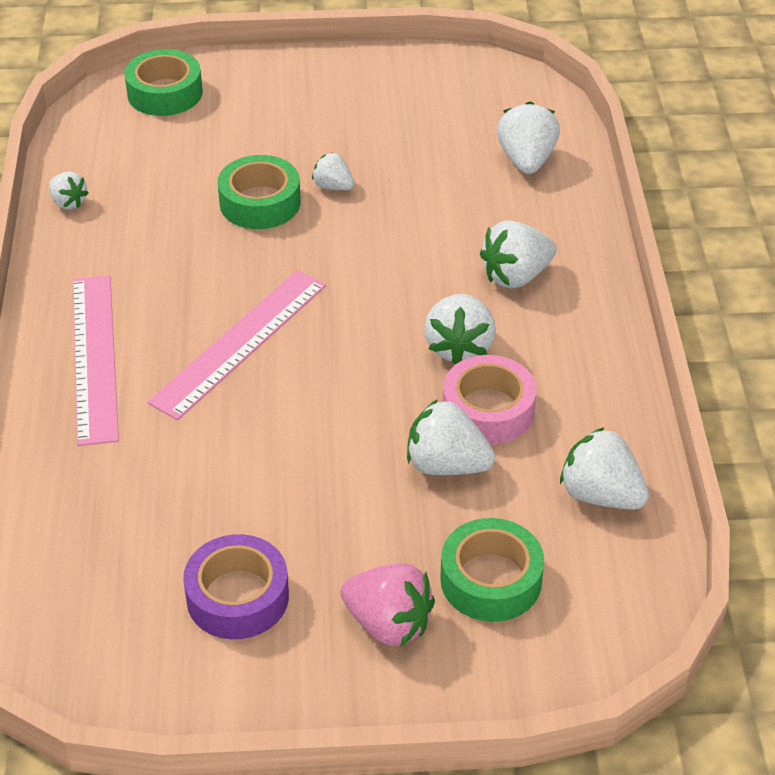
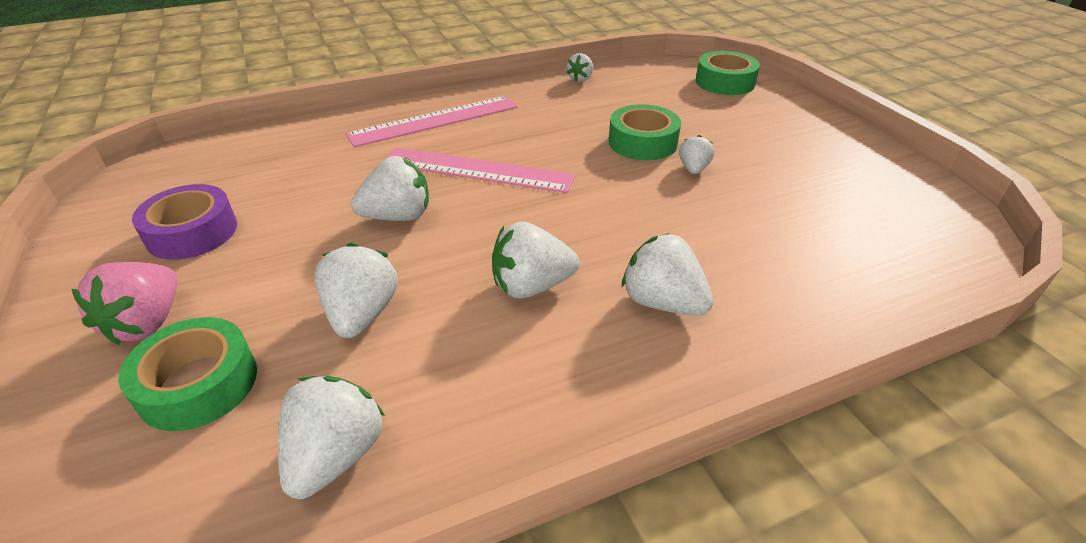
camera: 70 degrees right, 5 degrees down
(488, 410) = (448, 326): pink tape -> none
(526, 160) = (850, 270): white strawberry -> white strawberry (398, 216)

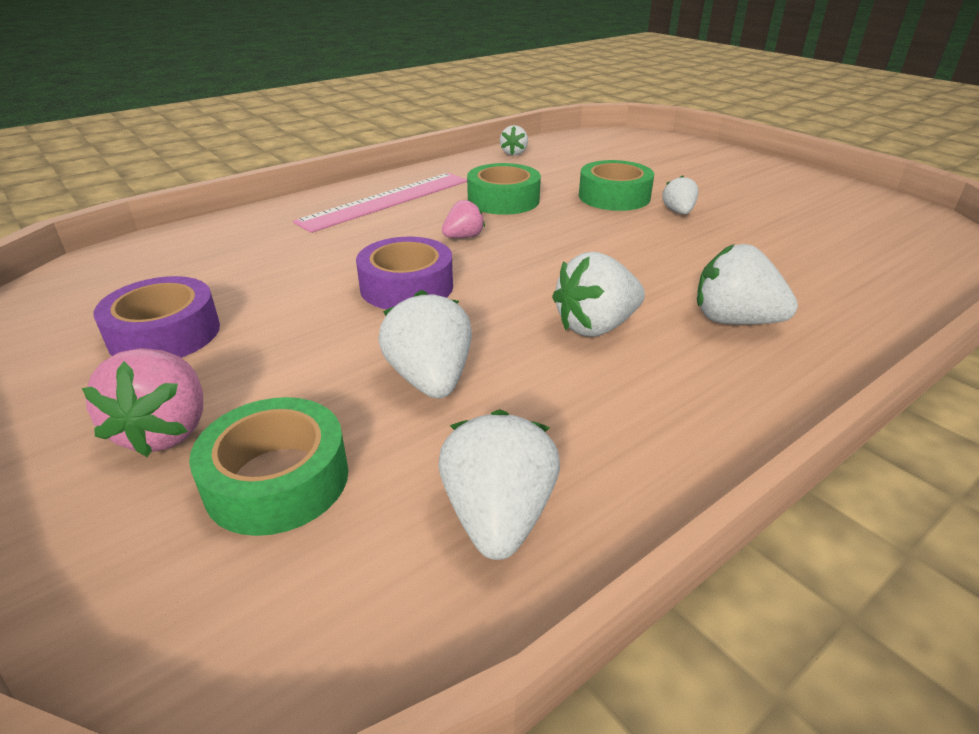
camera: 15 degrees left, 5 degrees down
(398, 216) = (406, 286): white strawberry -> purple tape
(477, 170) = (463, 237): pink ruler -> pink strawberry
(724, 82) = (654, 144): green tape -> green tape (503, 200)

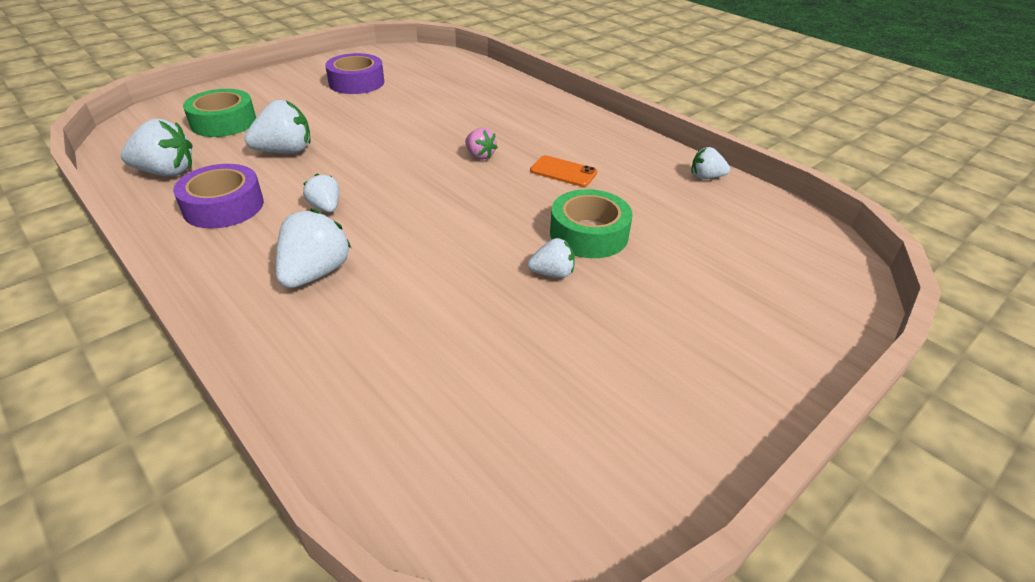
camera: 85 degrees right, 5 degrees up
(166, 431) = (271, 96): pink strawberry -> none
(386, 201) = (550, 122): pink ruler -> none
(406, 286) = (398, 139): purple tape -> purple tape (223, 206)
(503, 200) = (563, 172): green tape -> orange phone
(596, 326) = (326, 207): white strawberry -> white strawberry, size x0.59

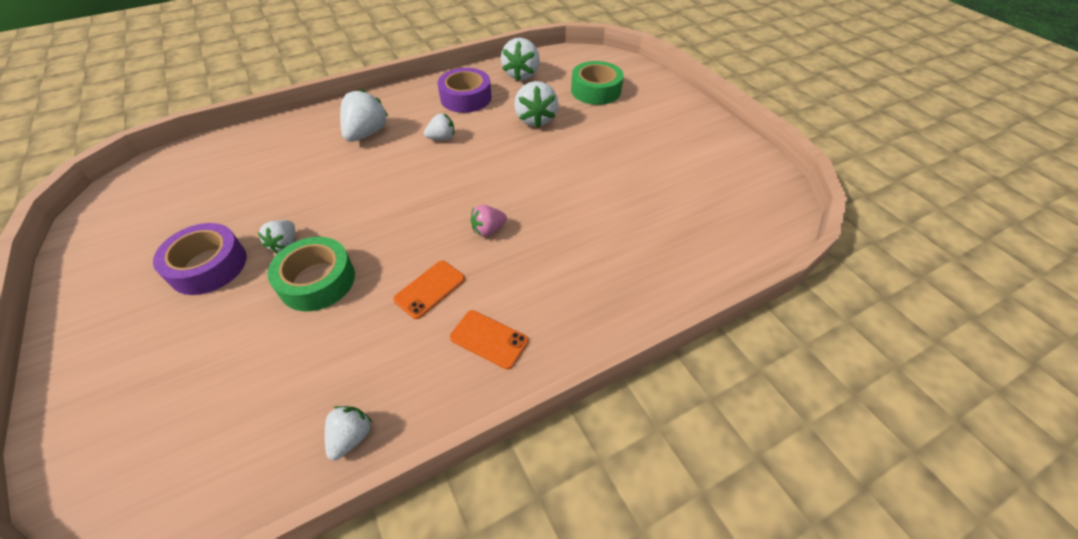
camera: 105 degrees right, 10 degrees up
(315, 273) = (367, 133): white strawberry -> white strawberry turned 105 degrees counterclockwise
(356, 82) = (677, 159): purple tape -> purple tape (208, 266)
(594, 140) = (489, 339): none -> orange phone

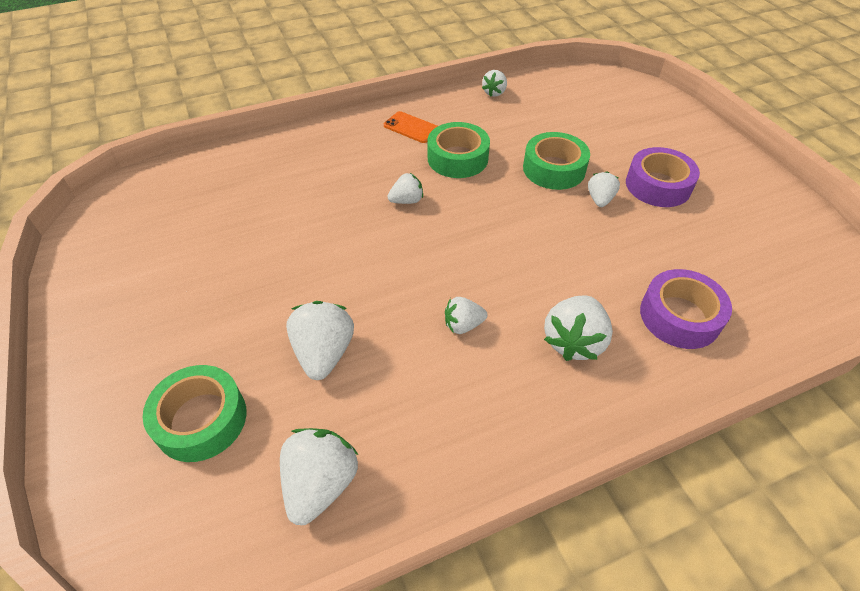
camera: 175 degrees left, 0 degrees up
(430, 289) = (457, 158): orange phone -> green tape
(466, 98) = (430, 416): purple tape -> purple tape (679, 316)
(488, 230) = (407, 201): pink strawberry -> white strawberry

